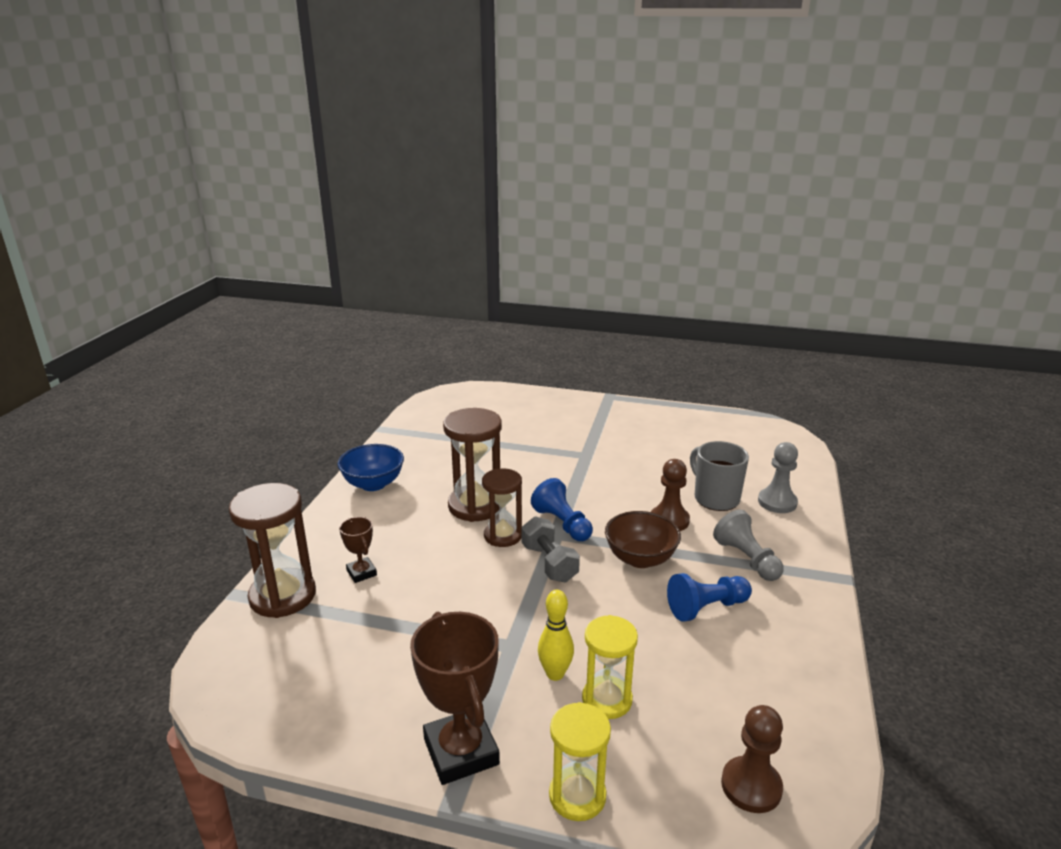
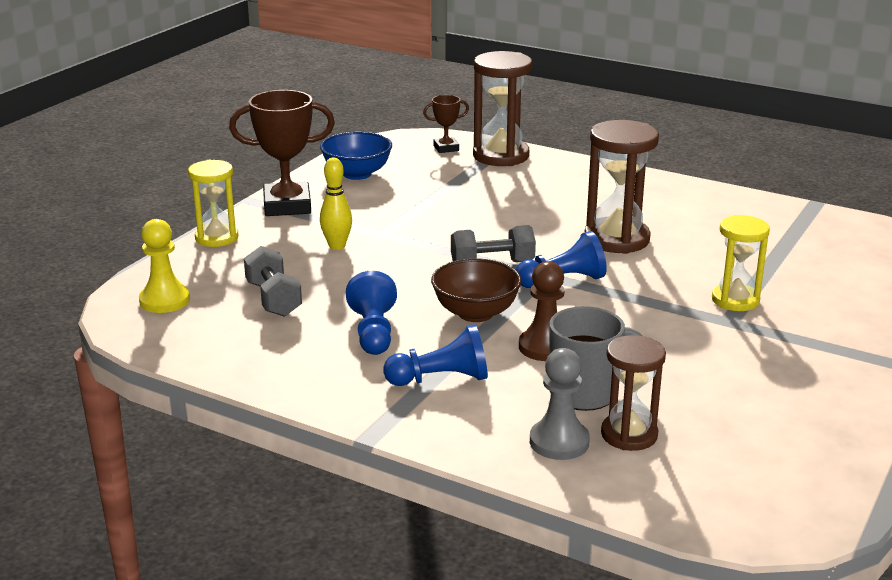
camera: 105 degrees right, 0 degrees up
(361, 573) = (518, 183): brown trophy -> brown trophy (446, 148)
(373, 484) = (678, 193): blue bowl -> blue bowl (357, 174)
(503, 536) = (552, 247): brown hourglass -> brown hourglass (629, 435)
(607, 700) = (293, 262): yellow hourglass -> yellow hourglass (735, 300)
(692, 690) = (273, 299): none -> grey dumbbell
(747, 559) = (441, 379): grey pawn -> blue pawn
(751, 786) = (164, 300): brown pawn -> yellow pawn

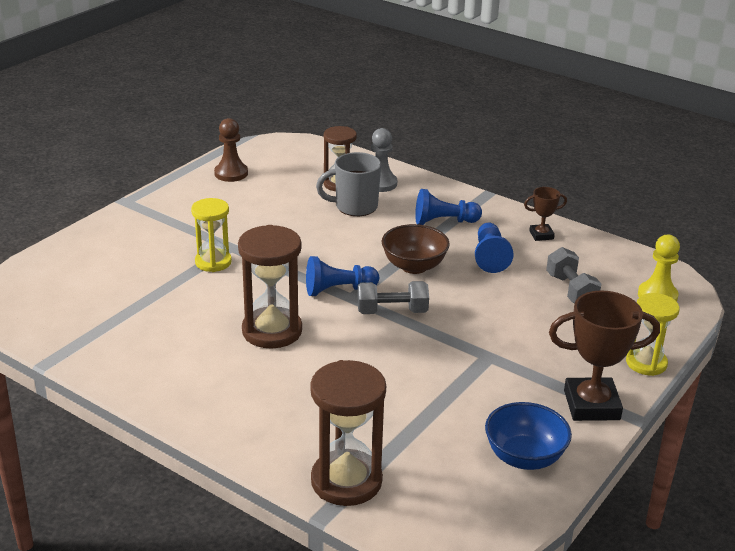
camera: 175 degrees left, 5 degrees up
(337, 246) = (529, 343): yellow bowling pin -> none
(446, 148) = (413, 506): brown trophy -> brown trophy (541, 235)
(545, 347) = (370, 237): brown pawn -> brown pawn (231, 173)

